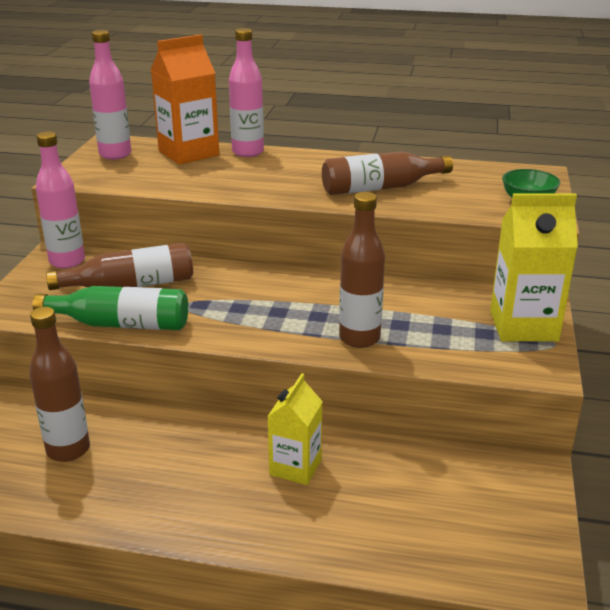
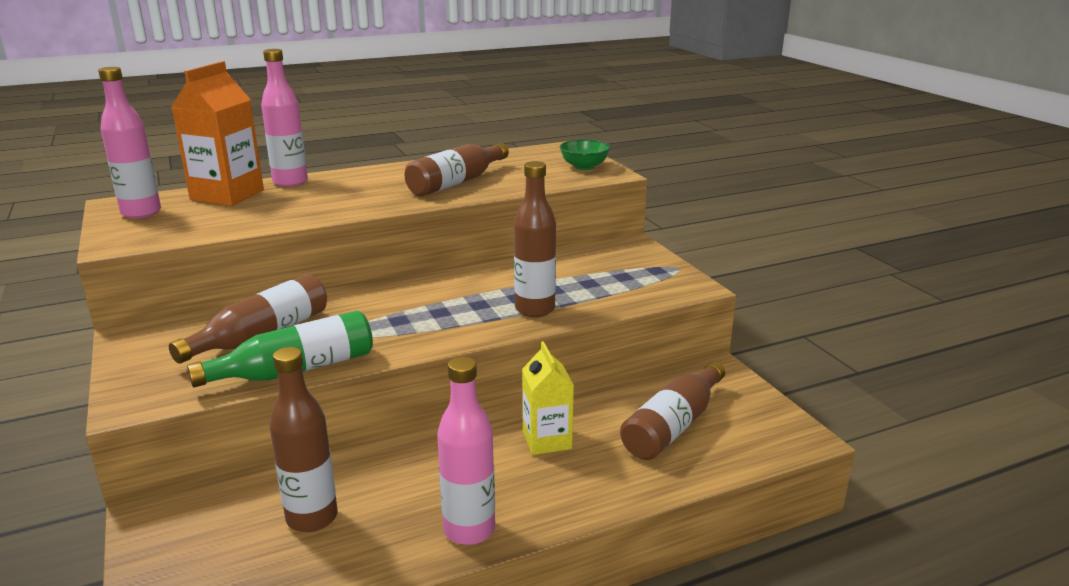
camera: 35 degrees left, 5 degrees down
(67, 261) = (156, 336): pink bottle -> pink bottle (469, 530)
(422, 506) = (673, 426): none -> brown bottle
(523, 326) = (643, 263): yellow carton -> none

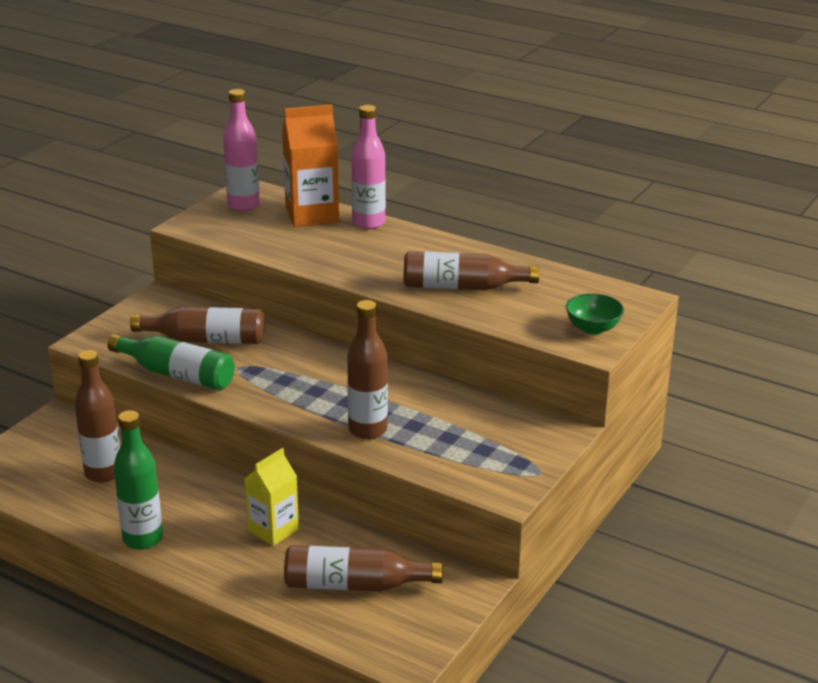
camera: 55 degrees right, 5 degrees up
(469, 530) = (143, 539): pink bottle -> green bottle

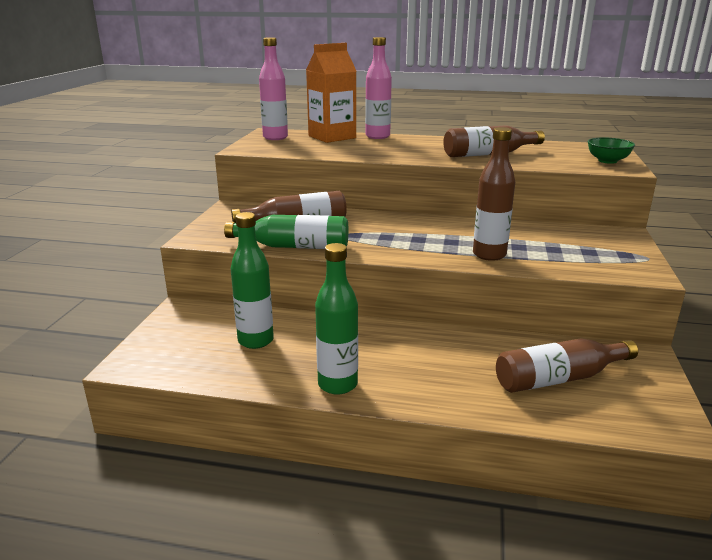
camera: 20 degrees left, 5 degrees down
(103, 473) = (255, 340): brown bottle -> green bottle
(273, 530) = (446, 352): yellow carton -> none

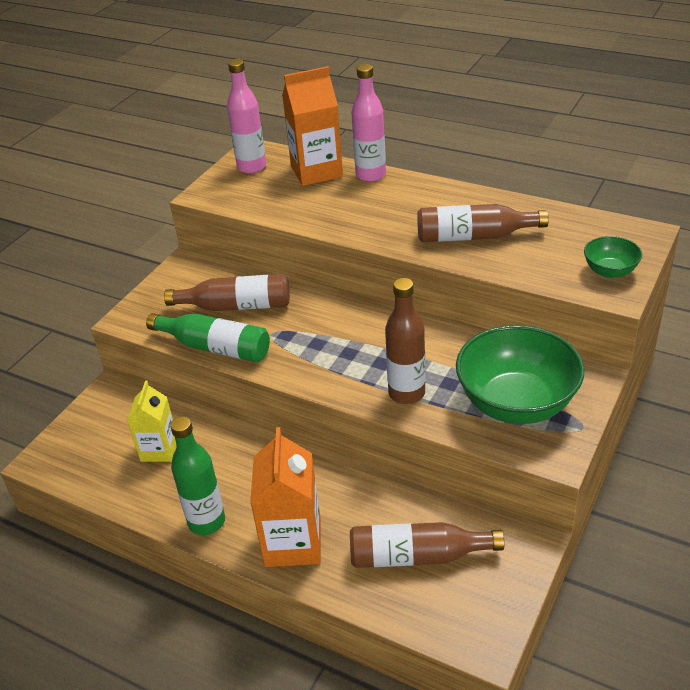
camera: 20 degrees right, 15 degrees up
(255, 340) = (159, 449): green bottle -> yellow carton
(436, 387) = (293, 543): none -> orange carton
(583, 251) = (516, 403): none -> green bowl

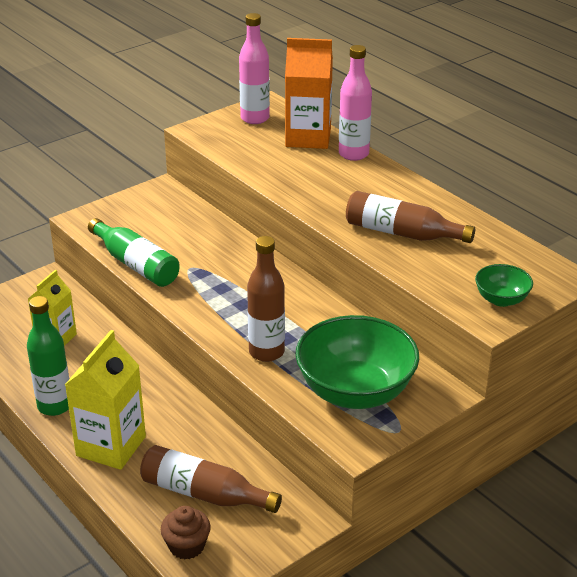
camera: 20 degrees right, 5 degrees down
(236, 306) = (177, 236): brown bottle -> none
(293, 543) = (111, 446): orange carton -> yellow carton
(439, 618) = (187, 546): none -> brown cupcake

